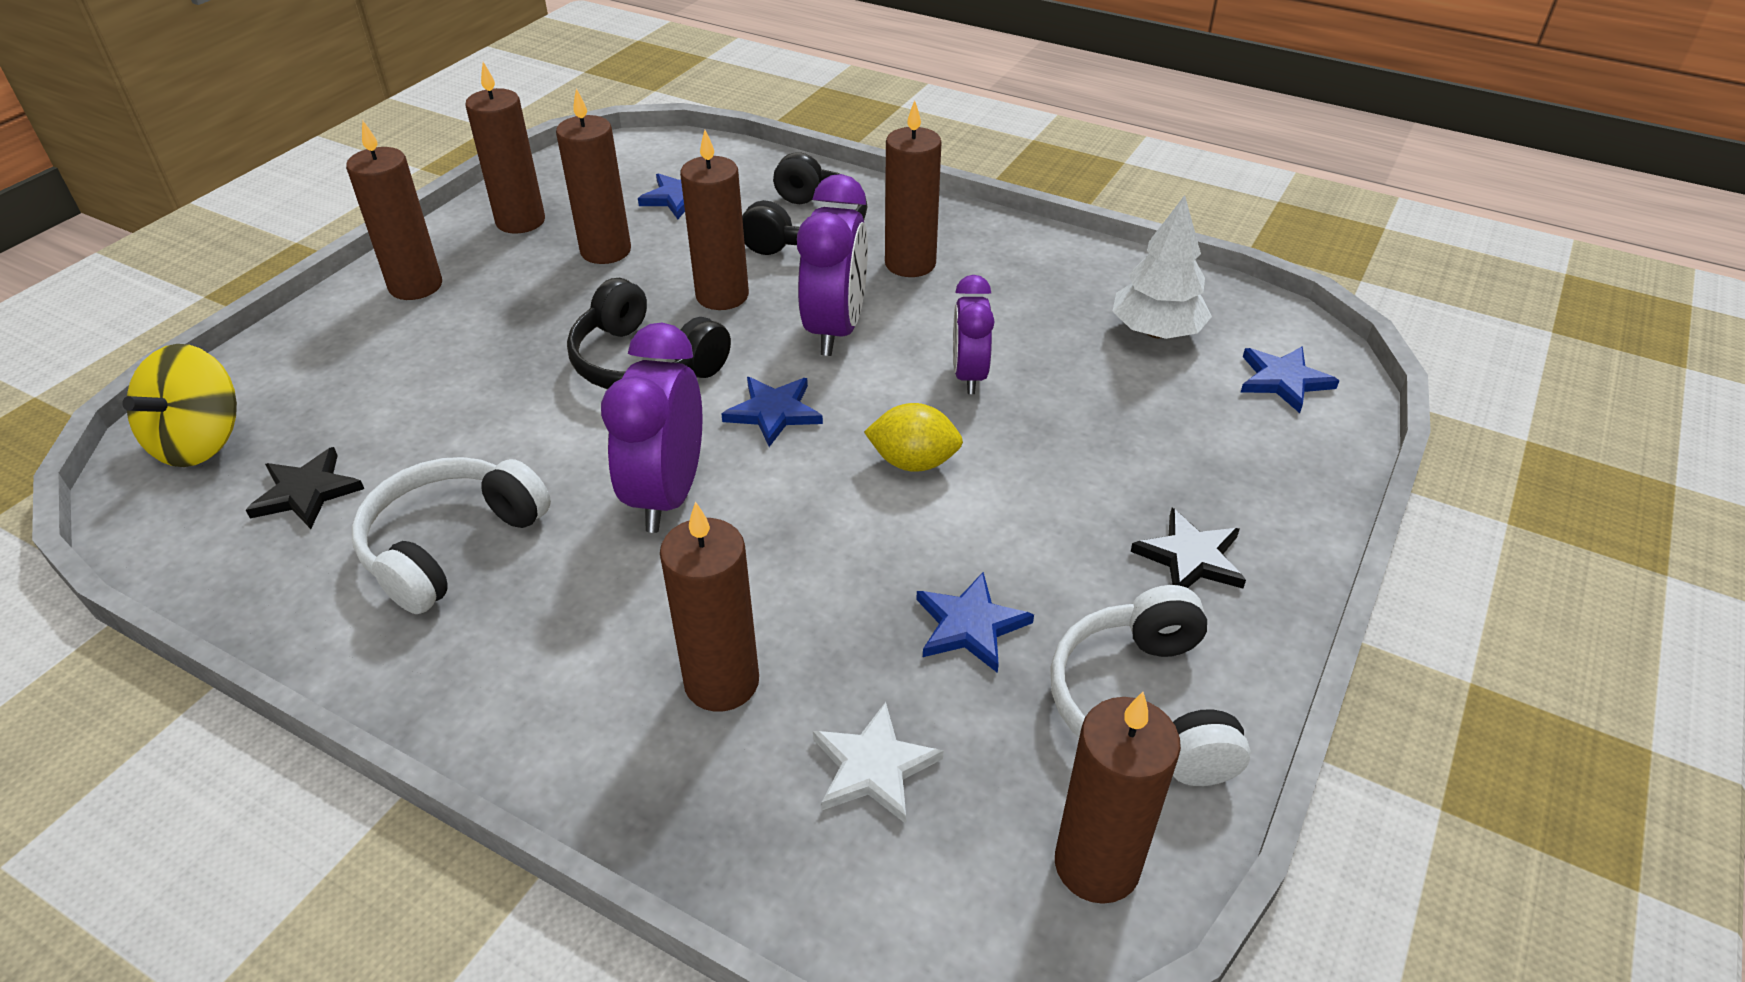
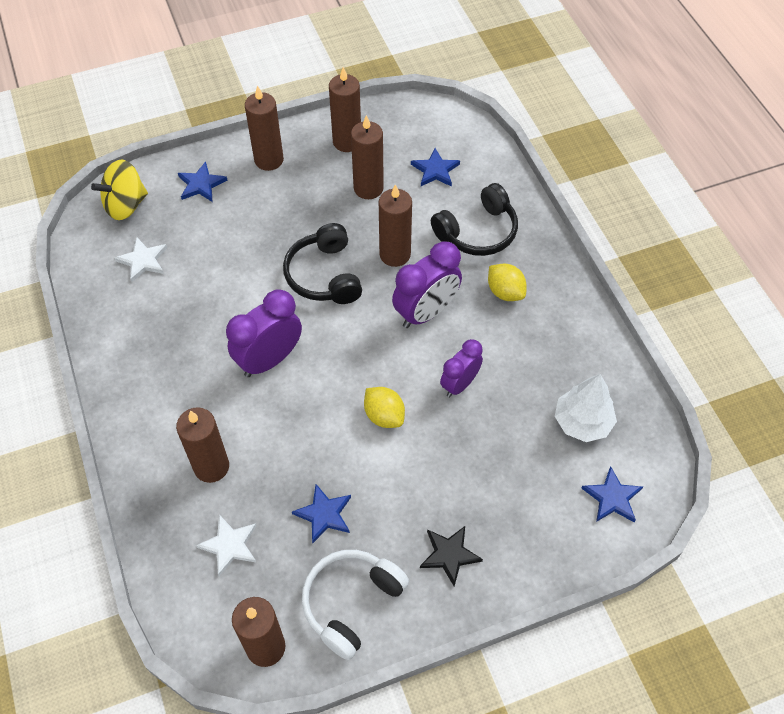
camera: 40 degrees right, 15 degrees up
(306, 492) = (143, 260): black star -> white star
(450, 544) = (172, 326): white headphones -> none
(773, 412) = (352, 344): blue star -> blue star (201, 184)
(910, 264) = (505, 292): brown candle -> yellow lemon

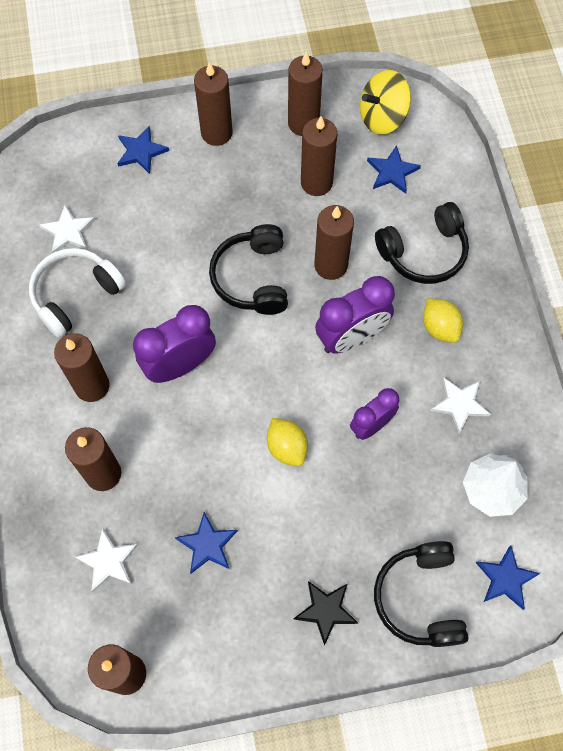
camera: 10 degrees right, 10 degrees up
(126, 205) = (59, 164): yellow spinning top -> yellow spinning top (382, 117)
(187, 390) = (92, 386): none -> brown candle
(351, 602) = (218, 643): white headphones -> white headphones (75, 295)
(536, 528) = (420, 598): none -> black headphones
(537, 354) = (459, 404): none -> white star

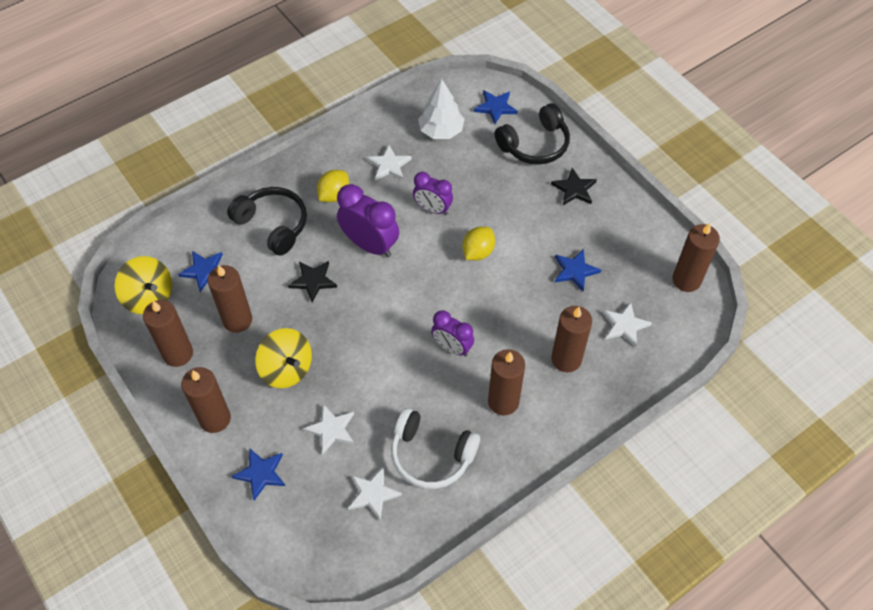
camera: 115 degrees left, 10 degrees down
(151, 221) = (331, 429): none -> white star
(180, 365) = (452, 347): purple clock -> purple clock, size x0.64
(237, 206) = (286, 369): none -> yellow spinning top
(252, 278) = (350, 330): black headphones -> none
(331, 265) = (313, 281): brown candle -> black star

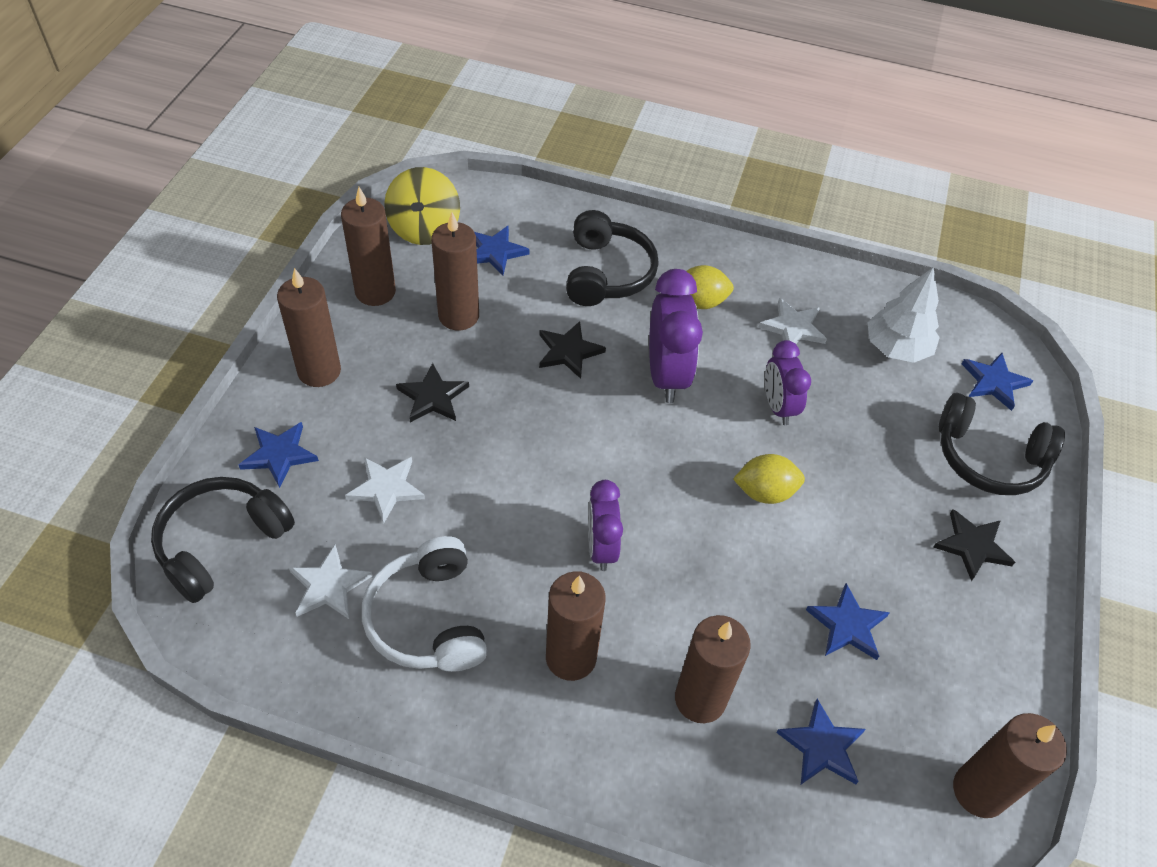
camera: 50 degrees right, 5 degrees down
(286, 369) = (433, 397): yellow spinning top -> black star
(299, 537) = (221, 543): none -> black headphones
(624, 325) = (822, 746): white star -> blue star

